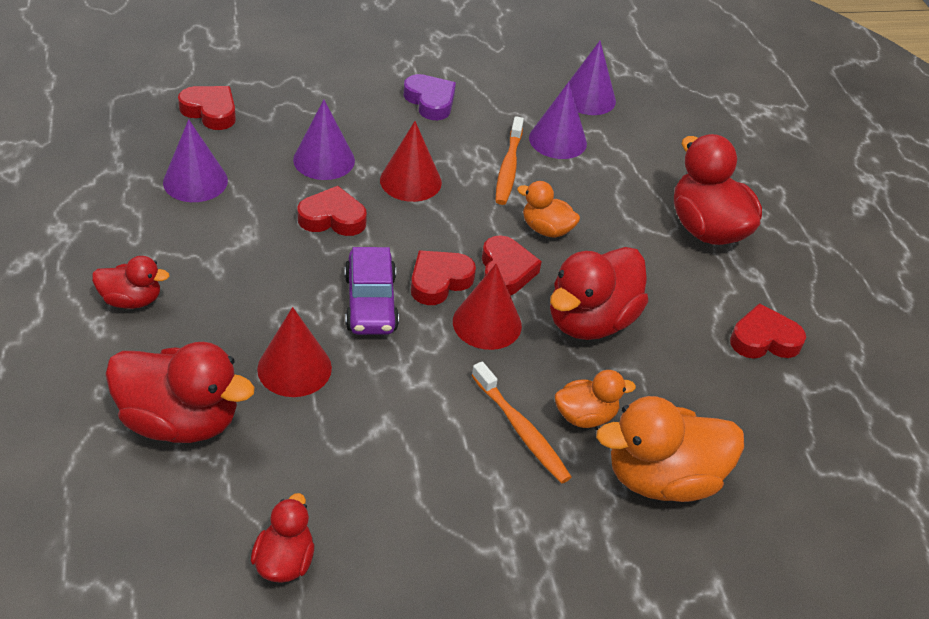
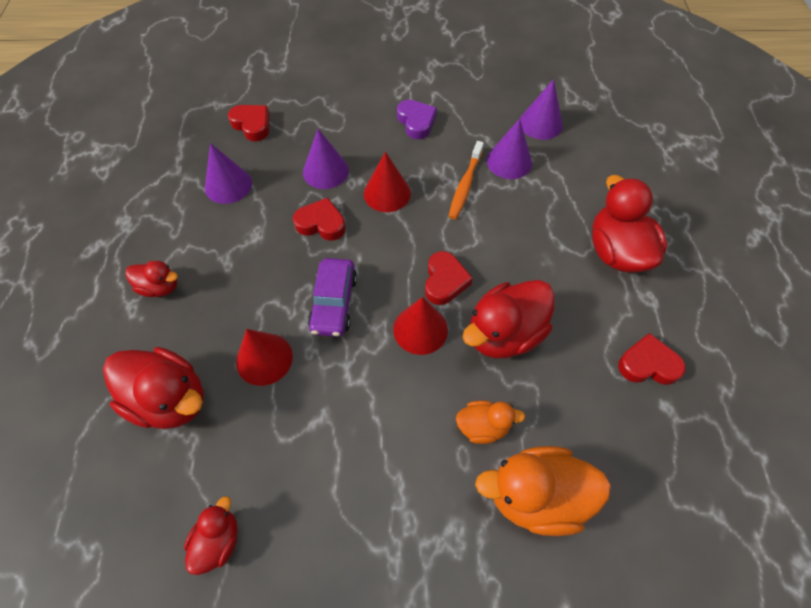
camera: 15 degrees right, 15 degrees up
(439, 281) = (390, 287): red heart -> none
(521, 430) = (428, 434): orange toothbrush -> none
(546, 229) = (484, 244): orange duck -> none

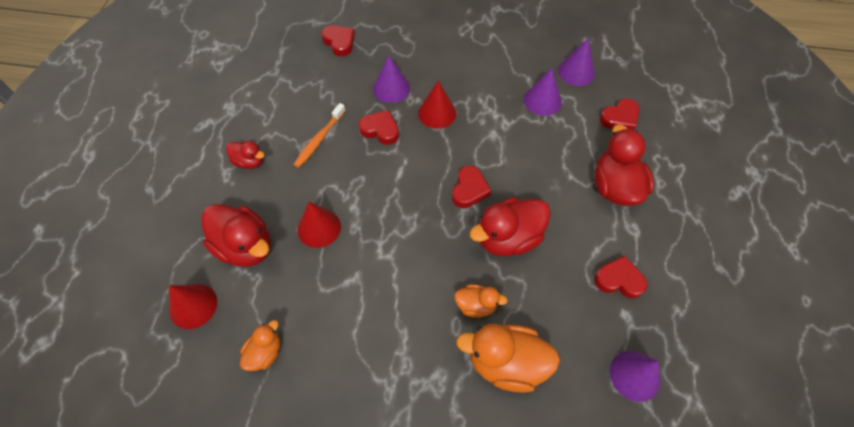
camera: 10 degrees right, 0 degrees up
(218, 540) = (265, 353): red duck -> orange duck
(228, 185) = (313, 89): purple cone -> purple cone (635, 375)
(334, 303) = (379, 194): purple car -> none
(416, 122) = (472, 57): purple heart -> none
(420, 329) = (442, 224): red cone -> red cone (193, 306)
(465, 185) = (502, 115): orange toothbrush -> orange toothbrush (319, 139)
(602, 170) = (620, 118): none -> red heart

